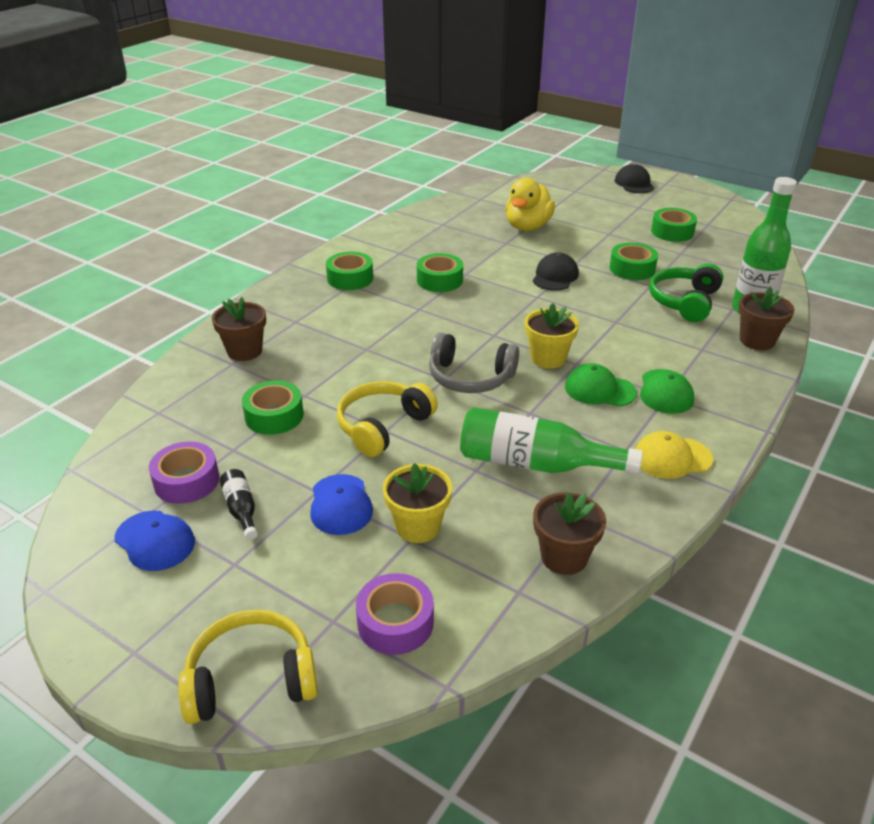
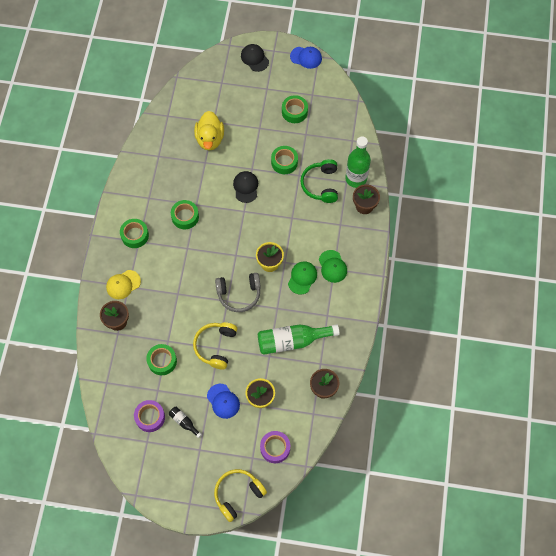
camera: 25 degrees left, 30 degrees up
(155, 541) = (160, 453): blue cap -> blue cap (306, 57)
(599, 390) = (302, 278): green cap -> green cap turned 120 degrees clockwise
(672, 458) = (348, 312): yellow cap -> yellow cap (123, 284)

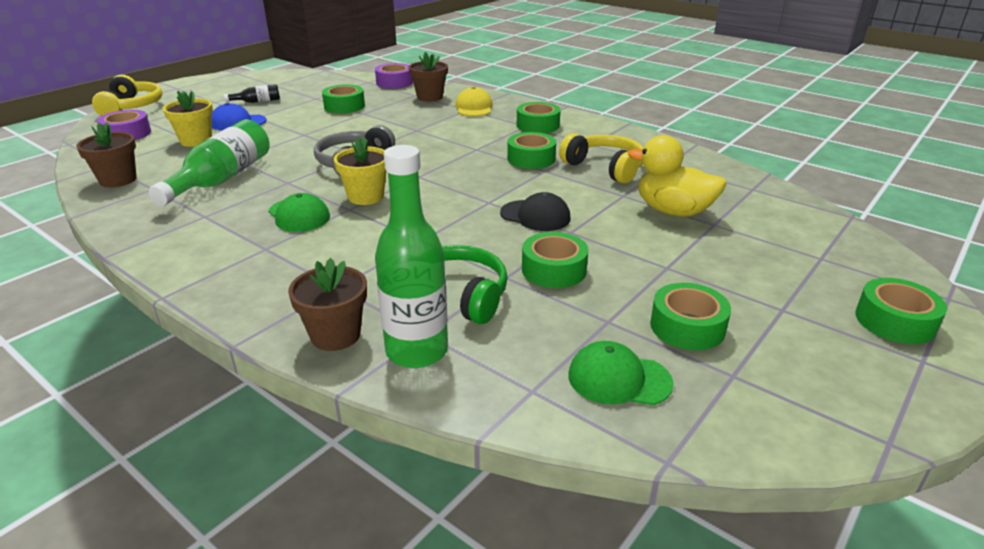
camera: 120 degrees right, 35 degrees down
(150, 417) = (294, 90): purple tape -> purple tape (394, 82)
(215, 346) = (309, 133): yellow headphones -> yellow headphones (605, 167)
(254, 58) = (895, 321): black cap -> green tape
(306, 57) = (888, 414): blue cap -> none
(332, 266) = (272, 249): green cap -> green cap (619, 379)

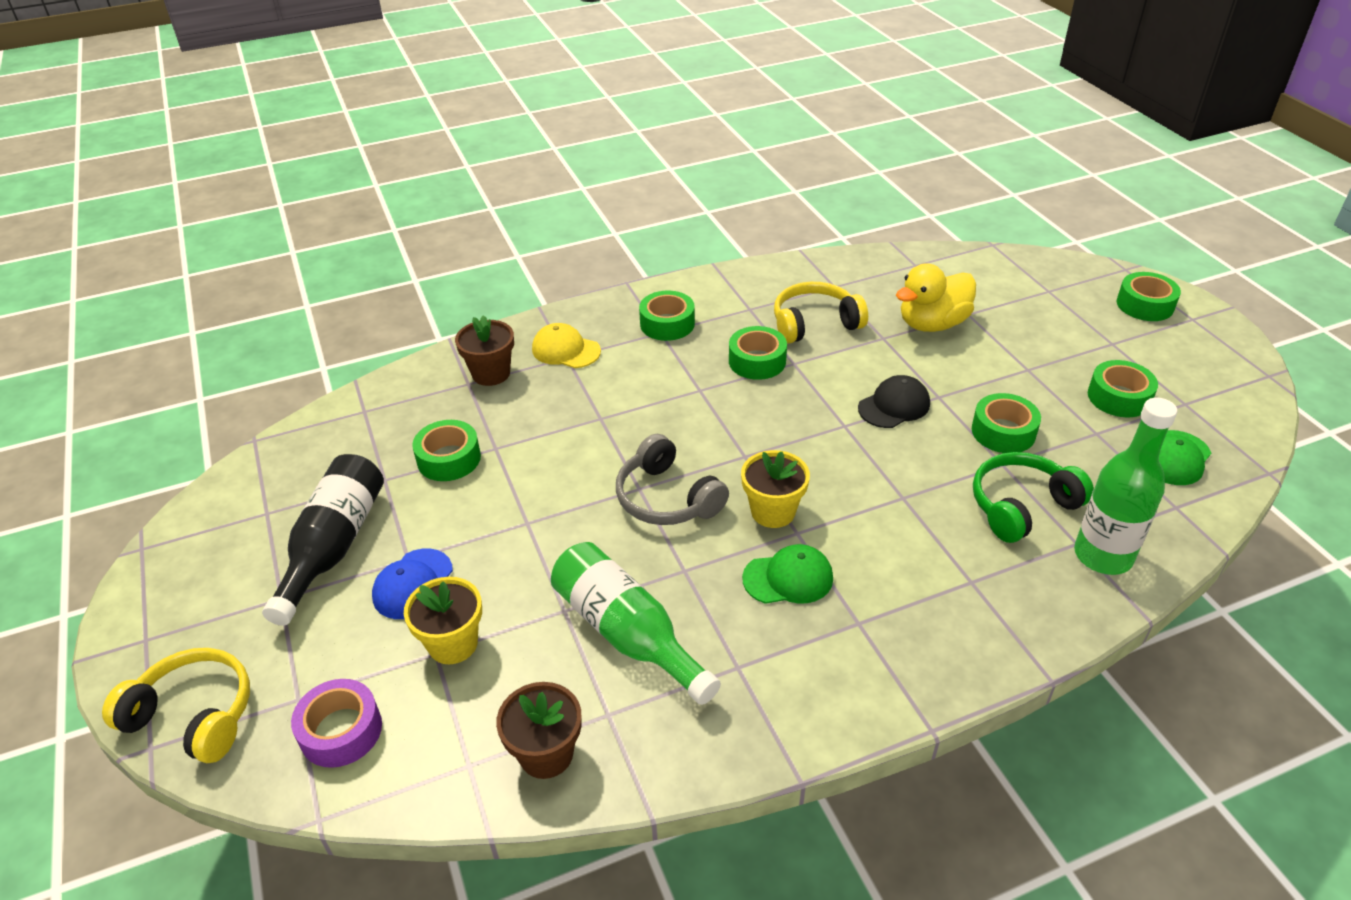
camera: 60 degrees left, 10 degrees up
(257, 101) = (334, 546): black bottle -> black bottle, size x2.12
(335, 335) = (1059, 602): brown flower pot -> none
(394, 82) = (396, 387): purple tape -> none

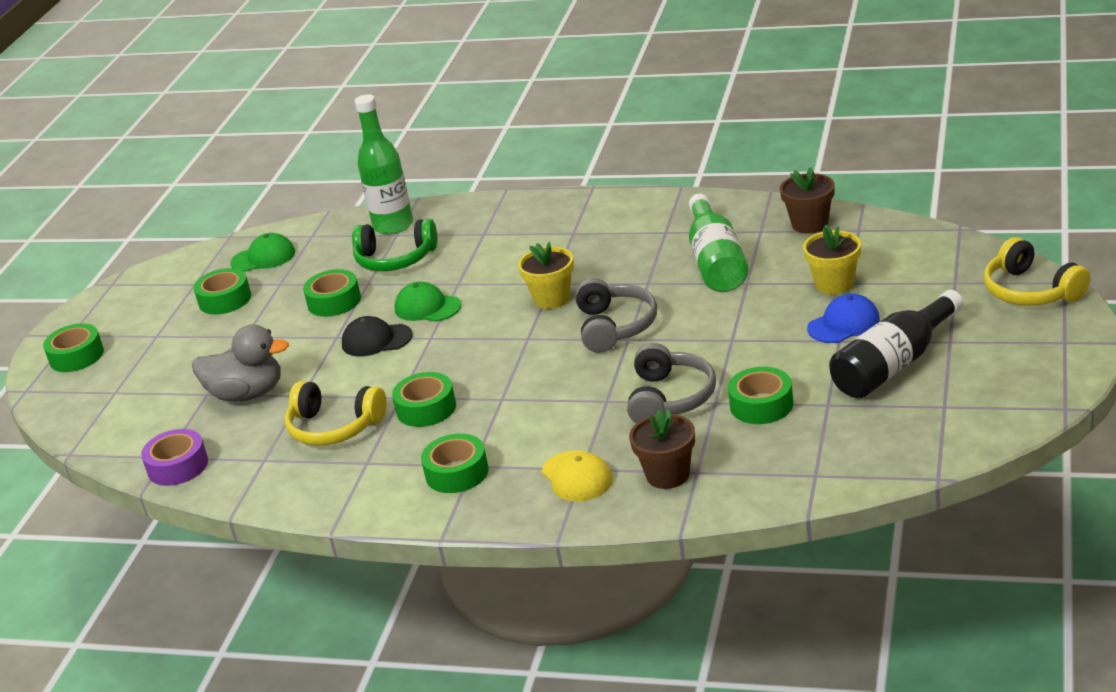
camera: 140 degrees left, 10 degrees down
(341, 731) = (931, 261): purple tape -> purple tape (178, 466)
(541, 438) = (670, 398): none -> grey headphones
(788, 578) = (587, 262): green cap -> green cap (427, 307)
(932, 324) = (247, 394): yellow duck -> grey duck

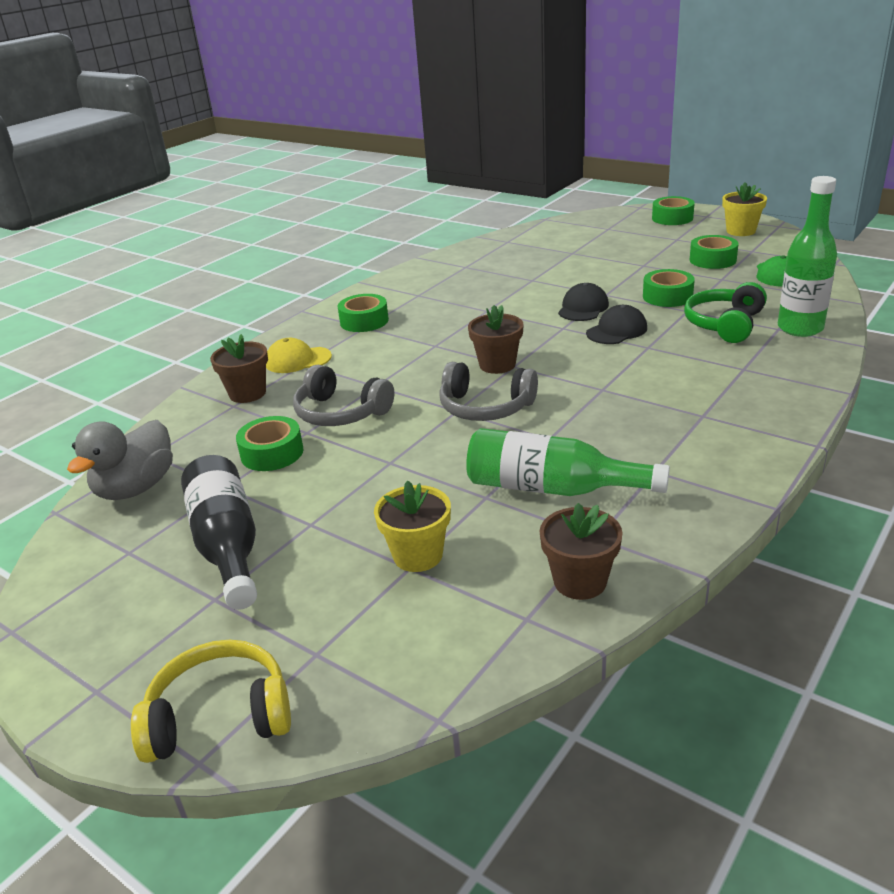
camera: 110 degrees right, 0 degrees up
(178, 466) = (491, 244): purple tape -> none
(247, 394) = (556, 264): grey duck -> grey duck (136, 488)
(334, 427) = (475, 287): yellow headphones -> none
(426, 408) = (458, 318): green tape -> none
(427, 307) = (616, 330): green cap -> black cap
(529, 348) = (497, 365): none -> brown flower pot
(552, 299) = (571, 385): yellow flower pot -> yellow flower pot (740, 231)
(844, 324) = (335, 536): blue cap -> none

